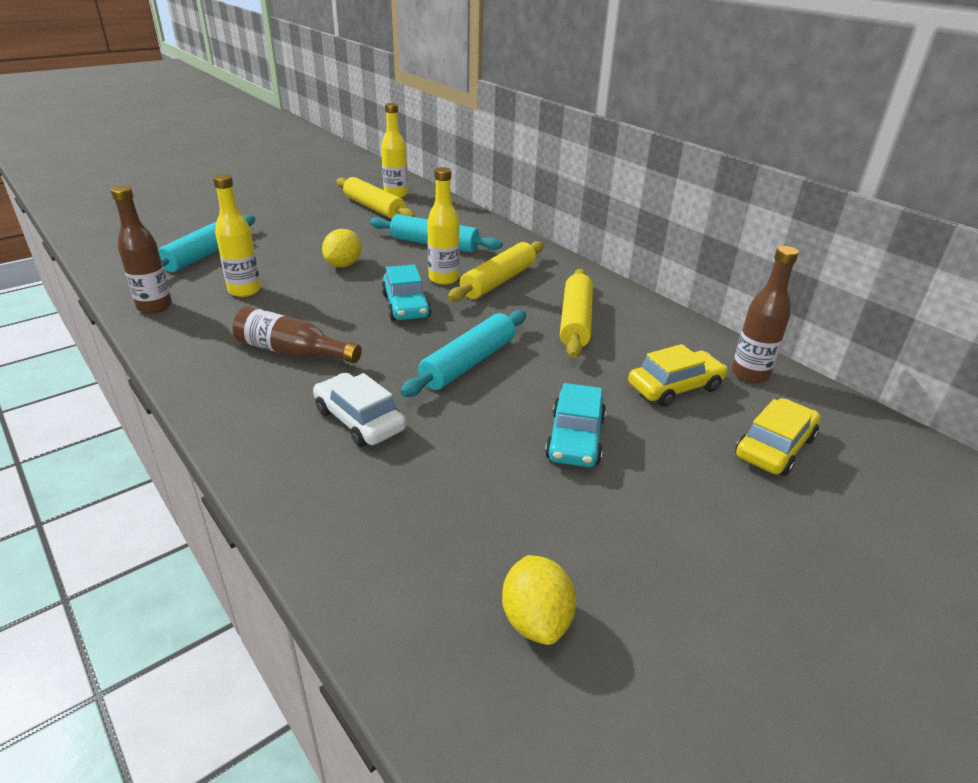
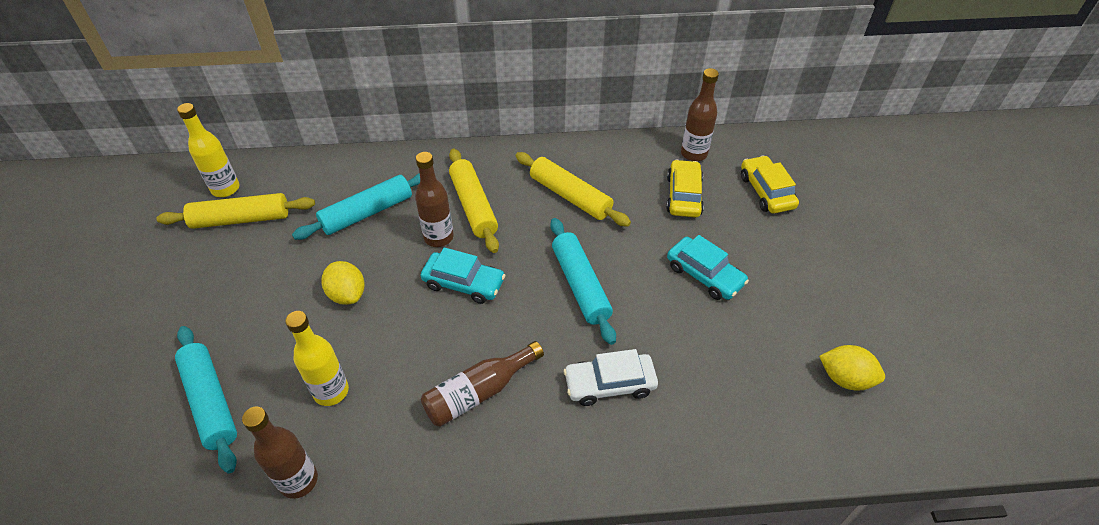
camera: 55 degrees left, 15 degrees up
(444, 279) = (438, 237): yellow bottle -> brown bottle

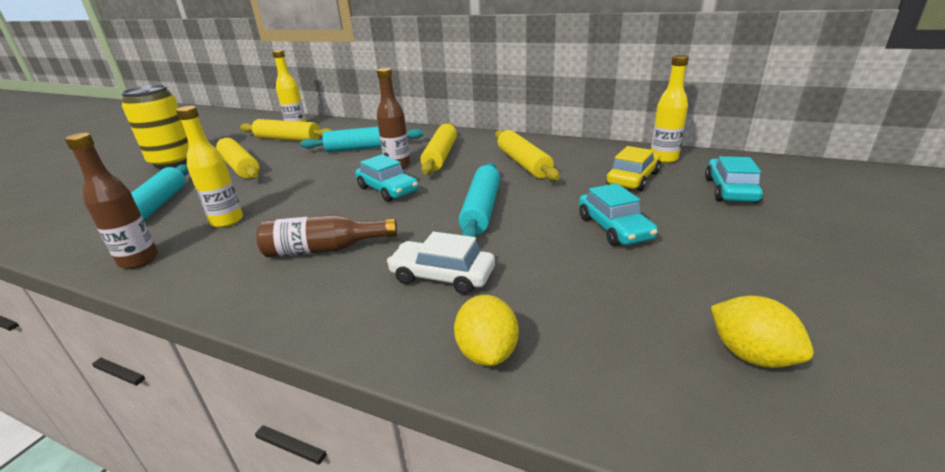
camera: 30 degrees right, 20 degrees down
(120, 313) = (173, 162): none -> yellow can
(236, 295) = (240, 167): none -> yellow rolling pin
(347, 294) = (303, 179): yellow lemon -> yellow lemon (487, 352)
(694, 154) = (663, 159): brown bottle -> yellow bottle
(766, 191) = (730, 190): yellow car -> turquoise car

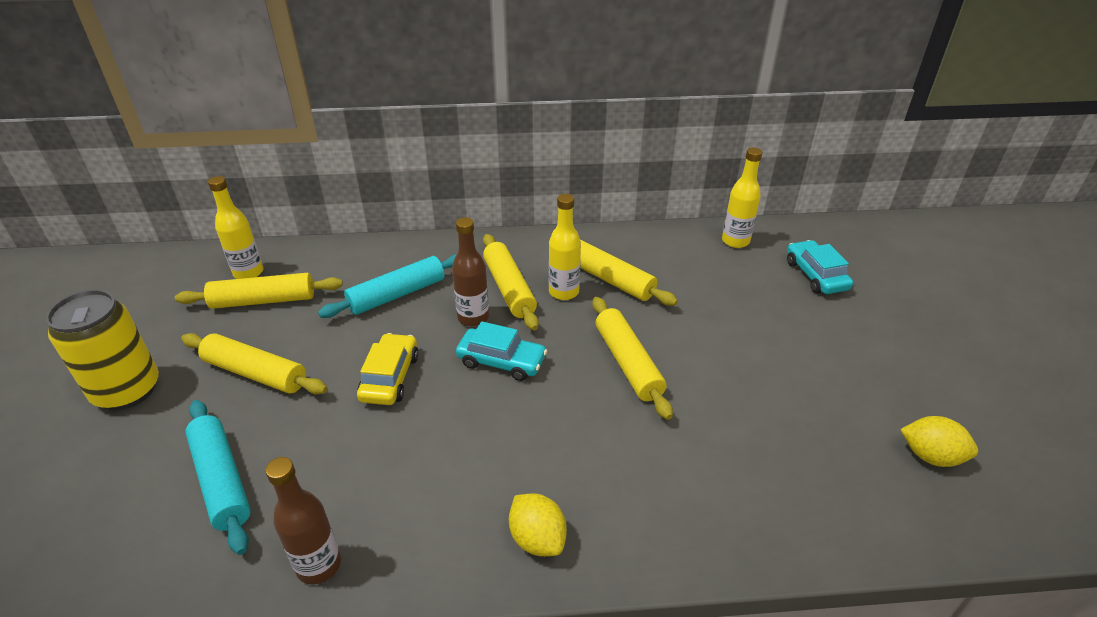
camera: 30 degrees left, 10 degrees up
(227, 221) = (357, 469): yellow bottle -> yellow bottle (564, 292)
(324, 249) = (523, 470): brown bottle -> none
(442, 276) = (668, 462): white car -> none
(481, 209) = (628, 363): turquoise rolling pin -> yellow rolling pin
(487, 352) = (772, 527): yellow lemon -> yellow lemon (537, 539)
(614, 228) = (761, 353): turquoise car -> none
(633, 179) = (729, 279): yellow car -> yellow car (390, 377)

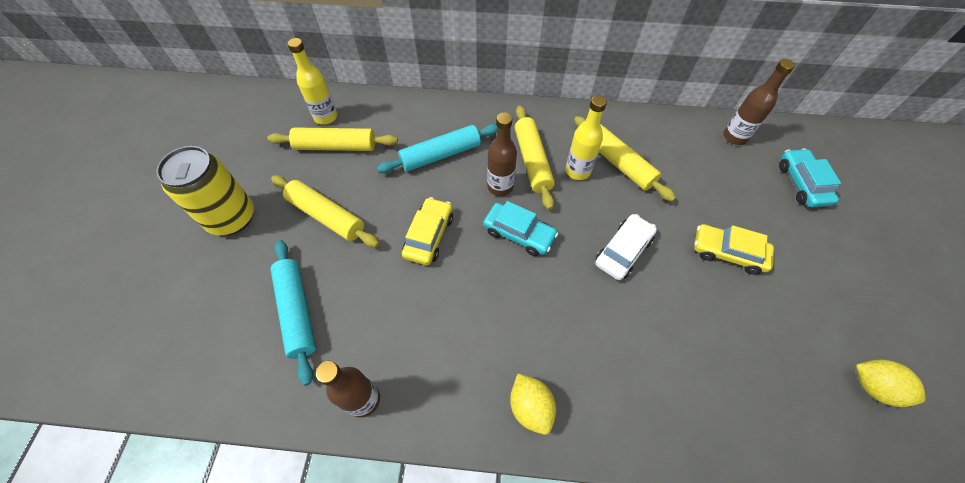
camera: 10 degrees right, 20 degrees up
(628, 363) = (623, 251): yellow rolling pin -> white car
(735, 241) = (734, 137): yellow bottle -> brown bottle
(747, 349) = (727, 253): none -> yellow car

